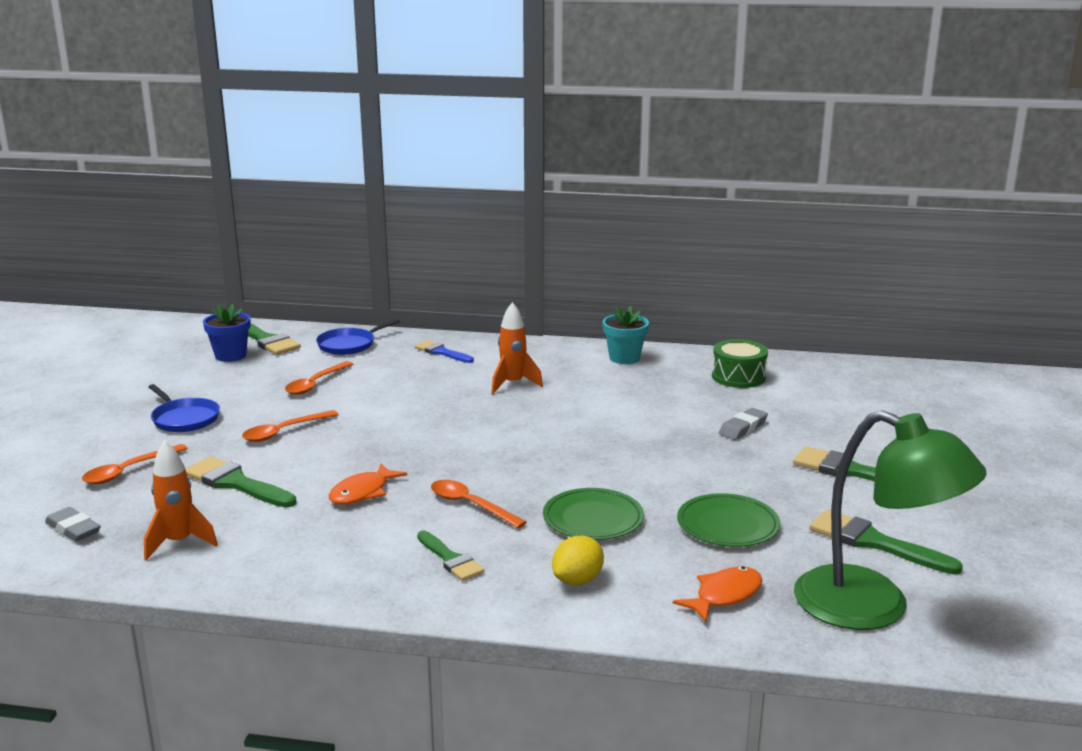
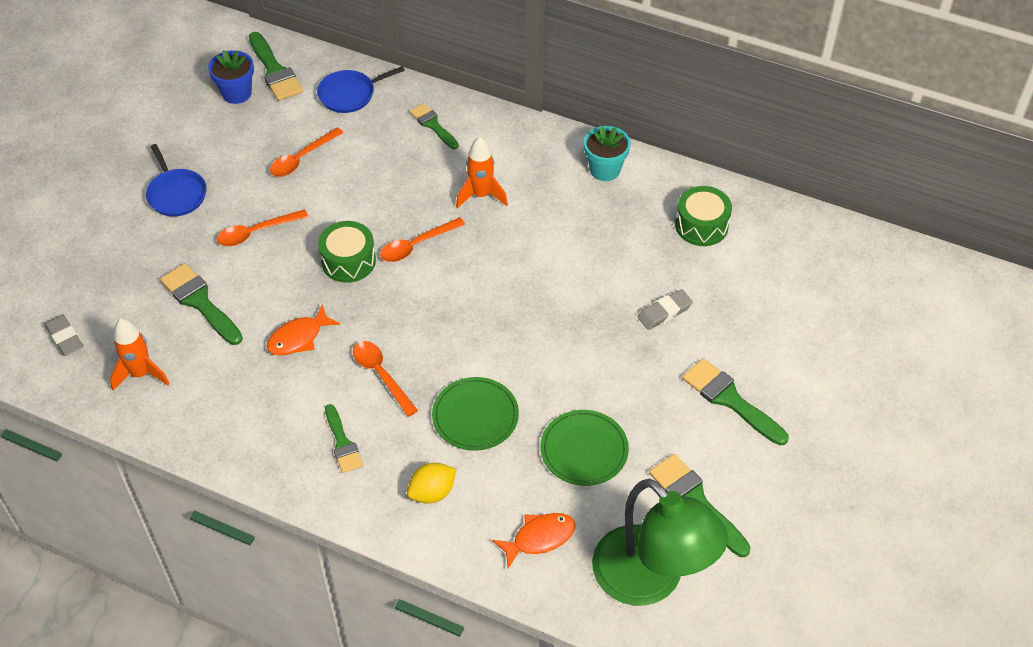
camera: 15 degrees right, 30 degrees up
(128, 471) = (118, 265): orange spoon -> orange spoon (416, 245)
(395, 437) = (348, 261): none -> green drum
(442, 352) = (433, 125): blue brush -> green brush

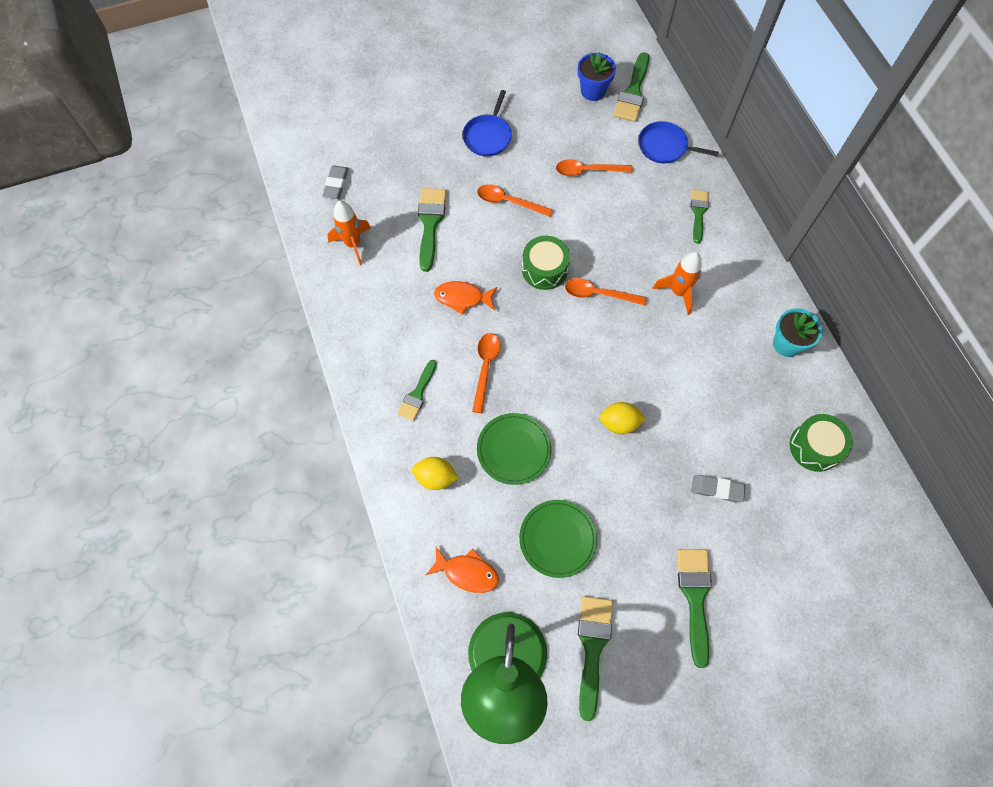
camera: 45 degrees right, 15 degrees up
(539, 326) = (619, 423): none -> yellow lemon

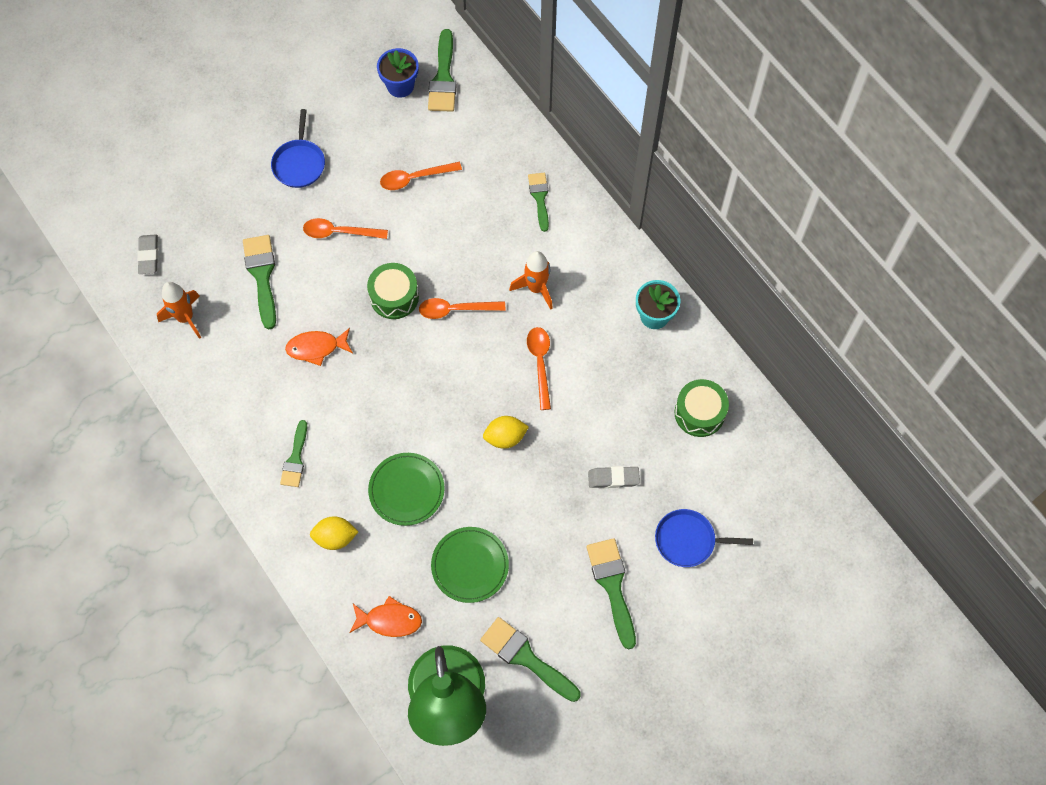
camera: 15 degrees left, 0 degrees up
(485, 368) = (358, 415): orange spoon -> orange spoon (540, 363)
(592, 647) = (526, 657): green brush -> green brush turned 45 degrees counterclockwise
(665, 146) = (490, 132): blue pan -> blue pan (688, 540)

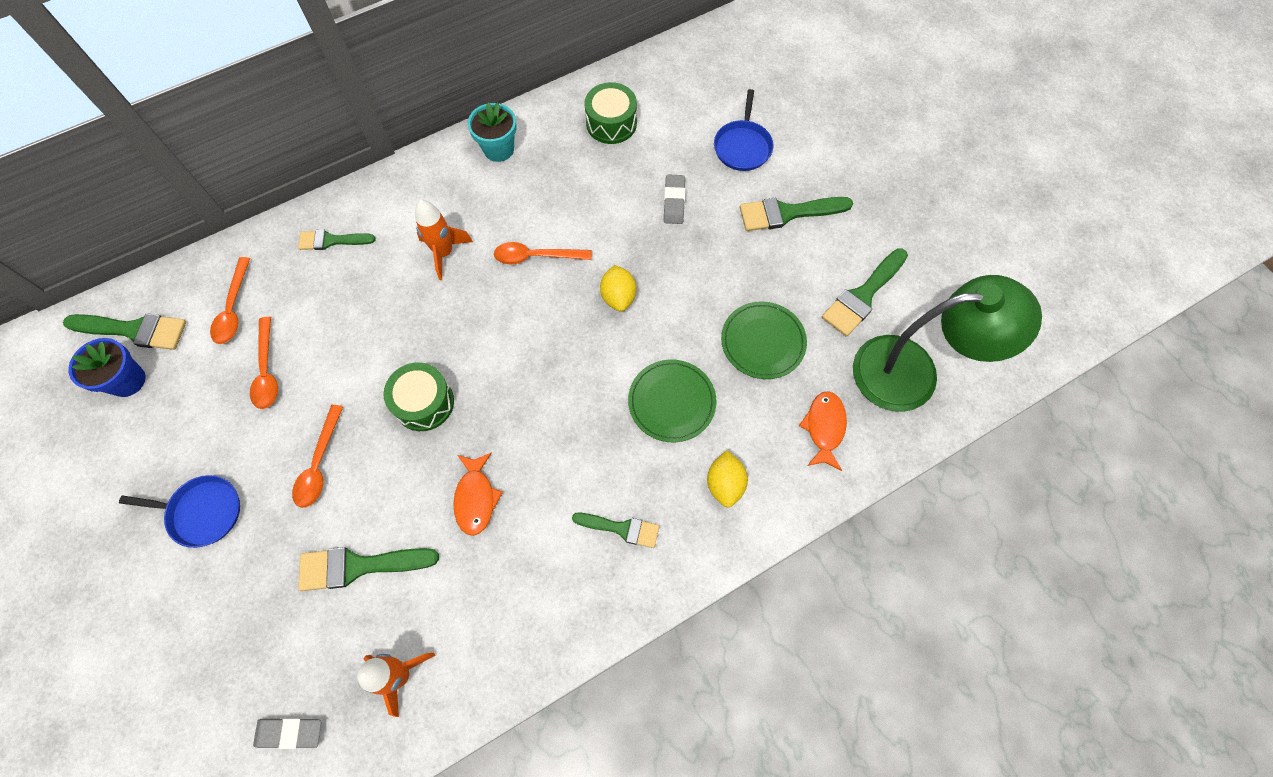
camera: 85 degrees left, 0 degrees up
(455, 310) = (454, 336): orange spoon -> orange spoon (233, 308)

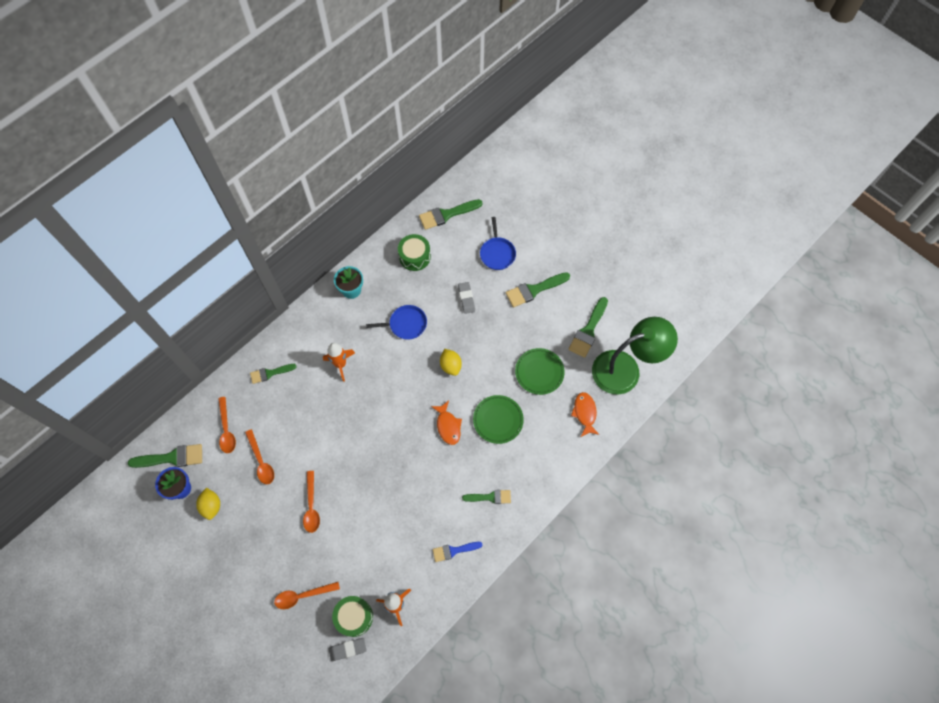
camera: 15 degrees left, 0 degrees up
(202, 512) = (255, 550): blue pan -> blue pan (406, 324)
(359, 566) = (354, 555): green brush -> green brush (447, 214)
(424, 403) = (359, 456): green drum -> green drum (354, 617)
(476, 498) = (406, 502): orange fish -> orange fish (448, 426)
(531, 605) = (454, 551): none -> blue brush
(536, 256) = (395, 353): orange spoon -> orange spoon (302, 595)
(725, 484) = (539, 458): yellow lemon -> yellow lemon (211, 506)

